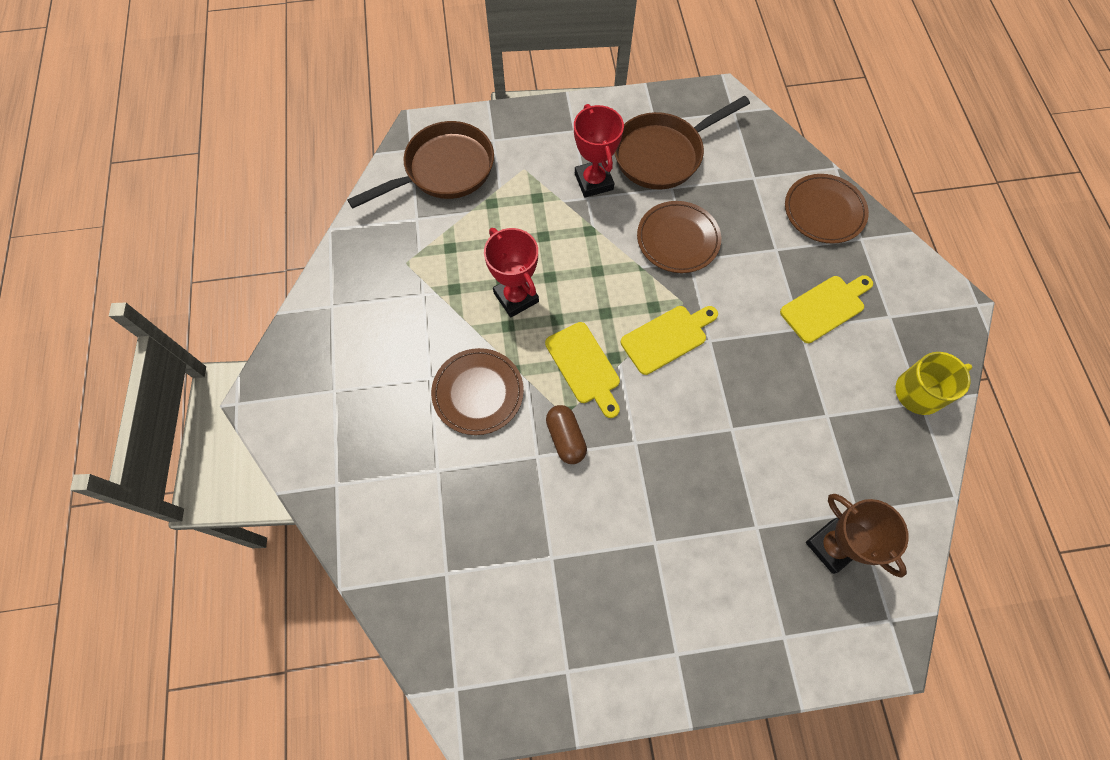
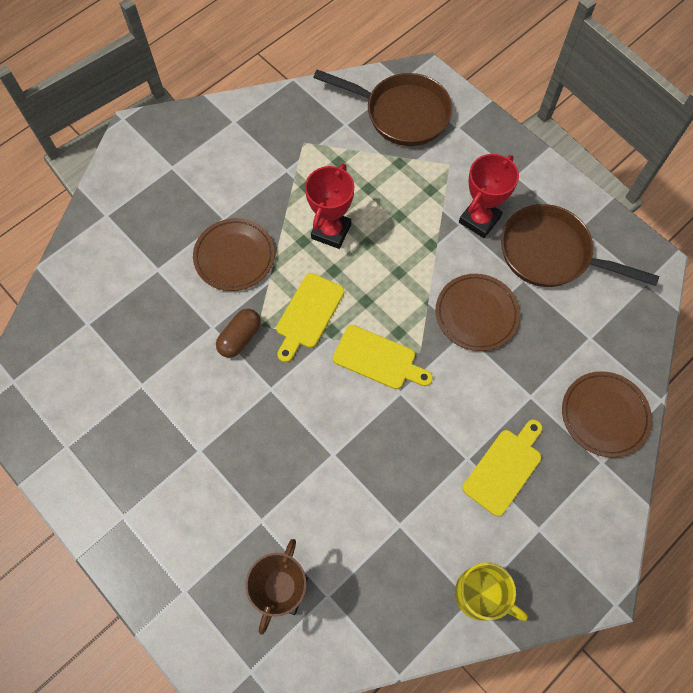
camera: 55 degrees right, 0 degrees up
(825, 307) = (504, 468): yellow cutting board -> yellow cutting board turned 75 degrees counterclockwise

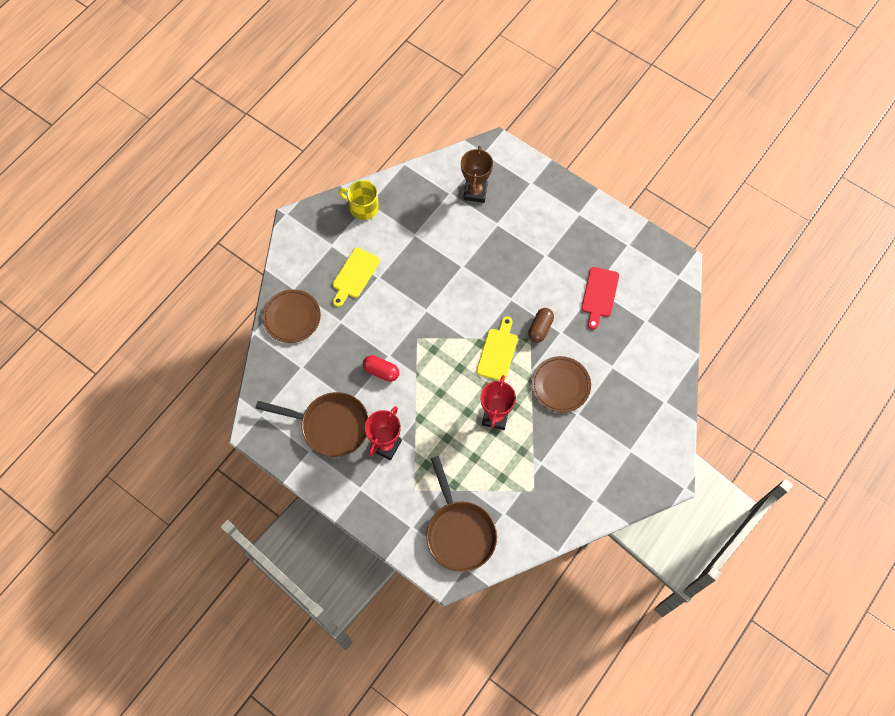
camera: 170 degrees right, 0 degrees up
(139, 373) = (599, 295): none -> red cutting board
(378, 359) = (444, 329): yellow cutting board -> none
(401, 113) = (459, 532): brown pan -> brown pan turned 120 degrees counterclockwise
(476, 314) = (381, 371): brown plate -> red capsule

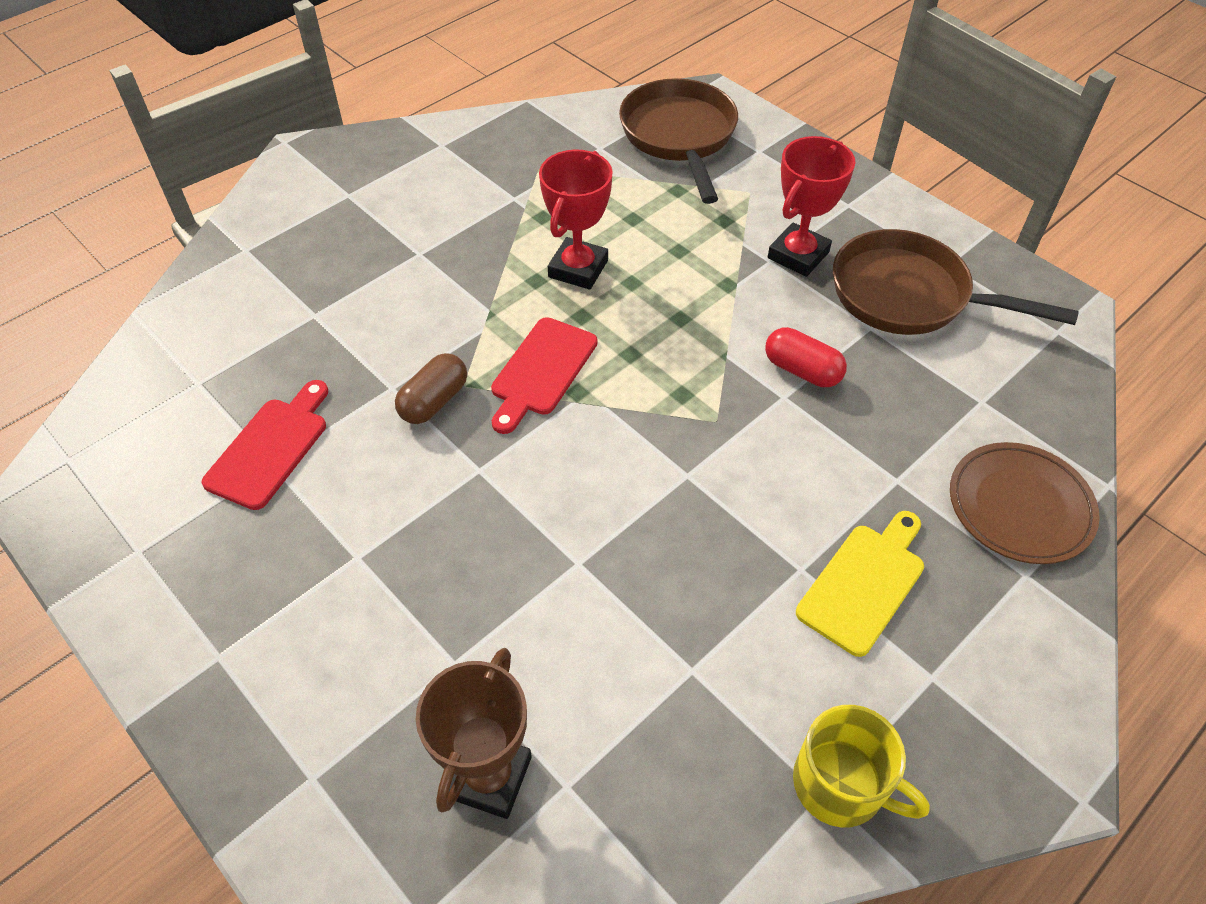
camera: 170 degrees left, 15 degrees down
(498, 352) = (541, 371): yellow cutting board -> red cutting board
(560, 385) = (432, 299): brown plate -> none

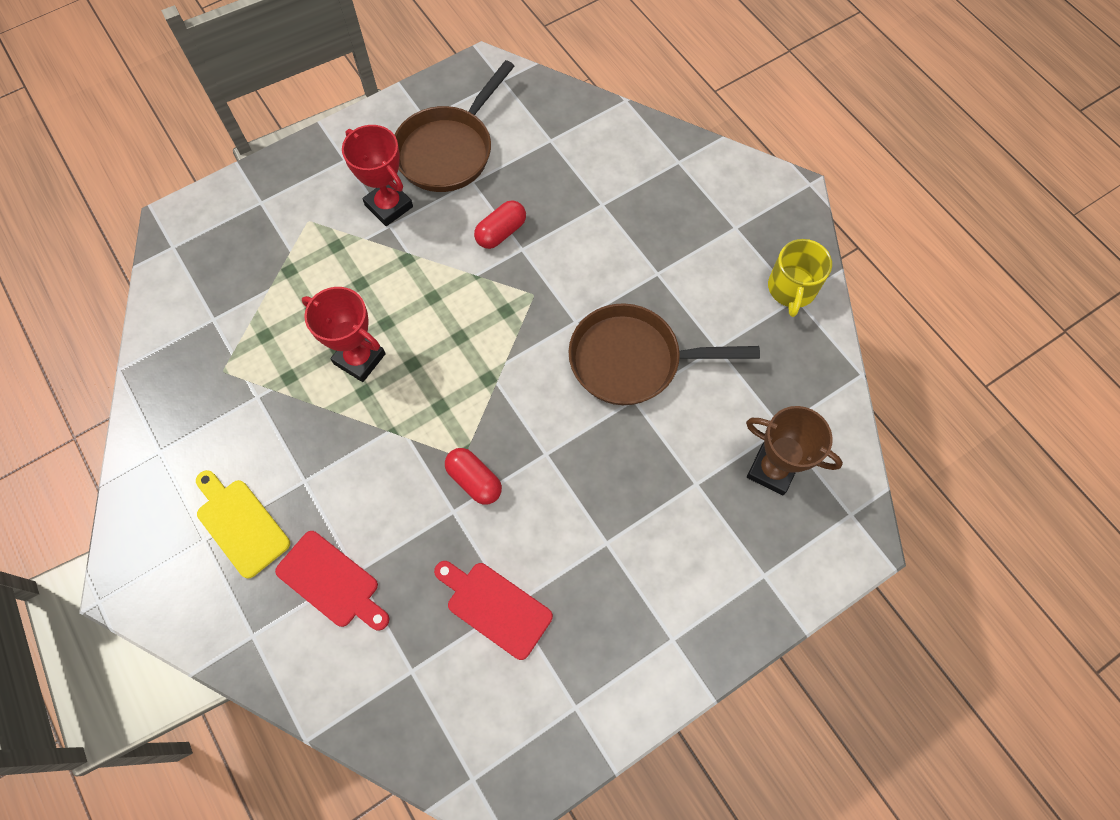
camera: 80 degrees left, 15 degrees up
(434, 401) = (474, 480): brown capsule -> red capsule
(541, 371) = (461, 400): red cutting board -> red cutting board (331, 582)
(679, 136) = (220, 255): brown pan -> brown pan (632, 360)
(841, 784) = (791, 289): yellow mug -> yellow mug turned 150 degrees clockwise
(864, 583) = (672, 243): yellow cutting board -> yellow cutting board (240, 524)
(1020, 506) = (632, 148): brown plate -> none

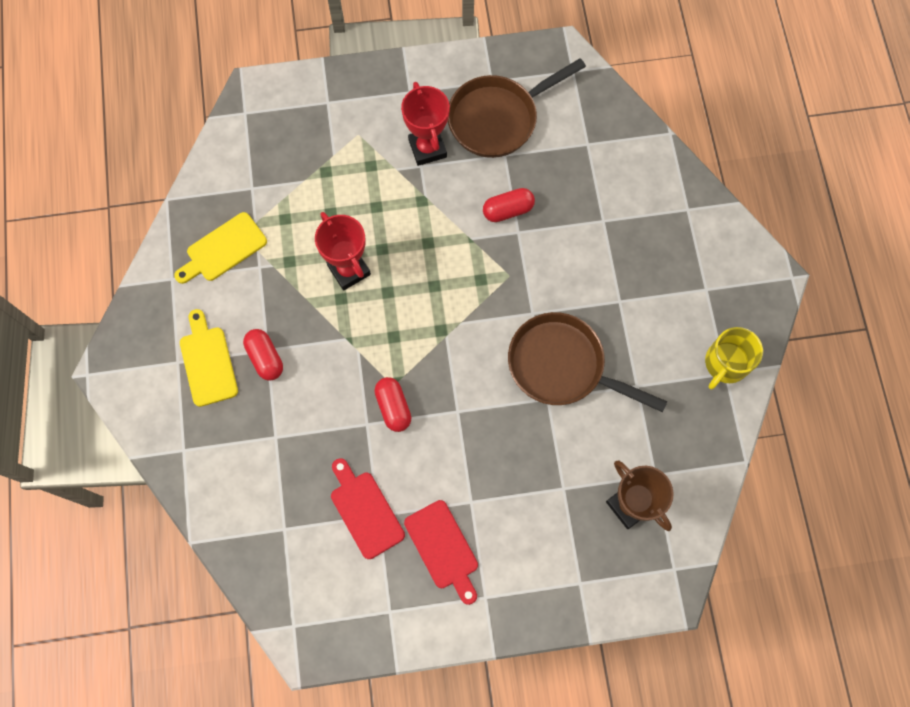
camera: 25 degrees right, 5 degrees up
(207, 395) = (223, 249): none -> yellow cutting board
(306, 490) = (265, 358): none -> red capsule
(331, 582) = (255, 436): red cutting board -> red cutting board (443, 548)

